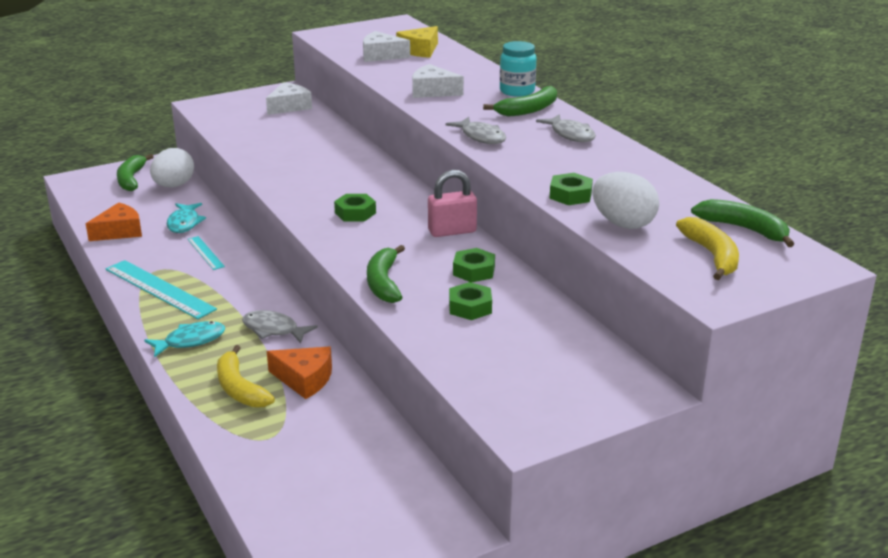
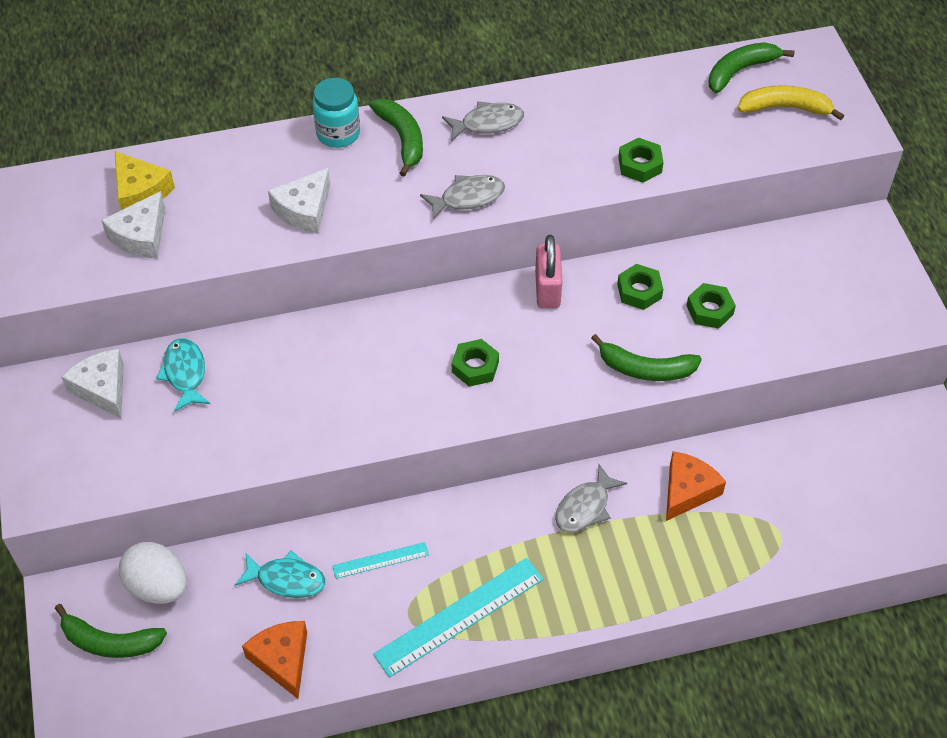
camera: 75 degrees left, 25 degrees up
(190, 341) = (589, 589): turquoise fish -> turquoise fish (185, 374)
(239, 388) = (692, 550): yellow banana -> none
(623, 224) = (711, 146): white egg -> none

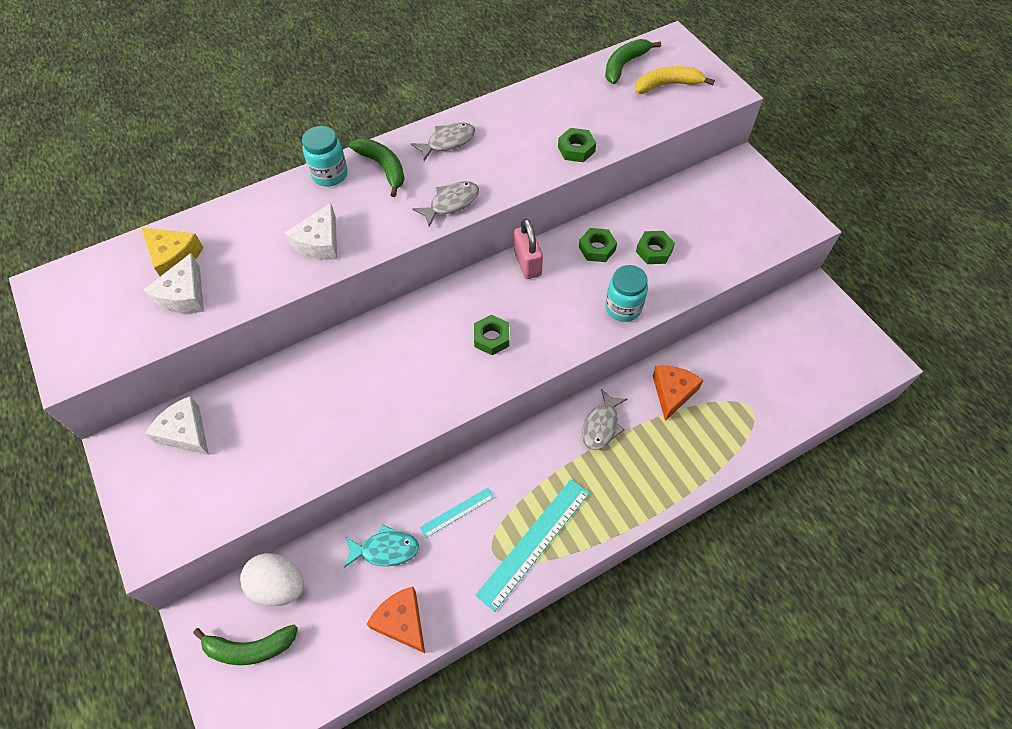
camera: 15 degrees left, 5 degrees up
(185, 374) = (254, 402): turquoise fish -> none
(645, 369) = (623, 308): green banana -> turquoise jar

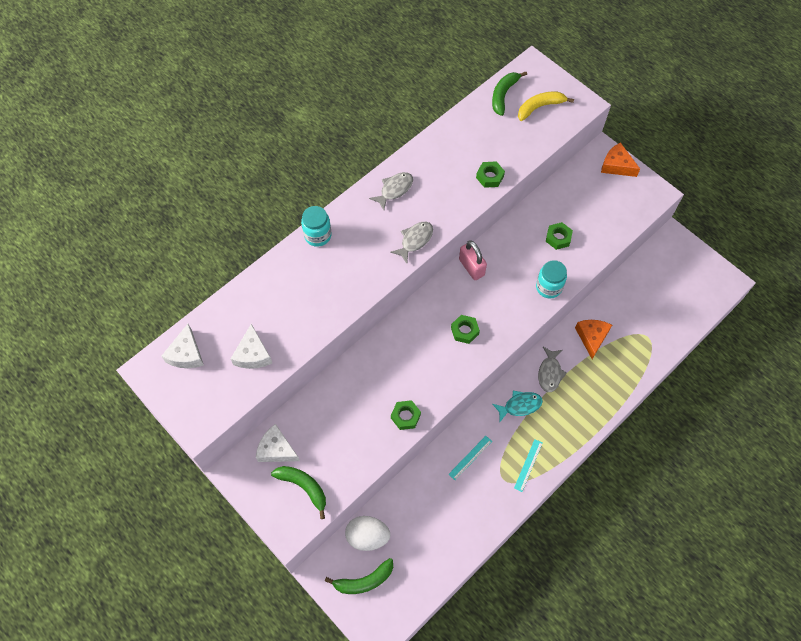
camera: 15 degrees left, 5 degrees up
(174, 257) = (232, 327): yellow cheese -> none
(320, 242) = (332, 292): white cheese -> white cheese (186, 354)
(383, 168) = (355, 221): green banana -> green banana (303, 487)
(385, 550) = (430, 495): turquoise fish -> turquoise fish (520, 406)
(402, 621) = (458, 538): orange cheese -> orange cheese (616, 165)
(534, 542) = (528, 465): turquoise ruler -> turquoise ruler, size x0.53
(597, 248) = (517, 244): green nut -> green nut (405, 416)

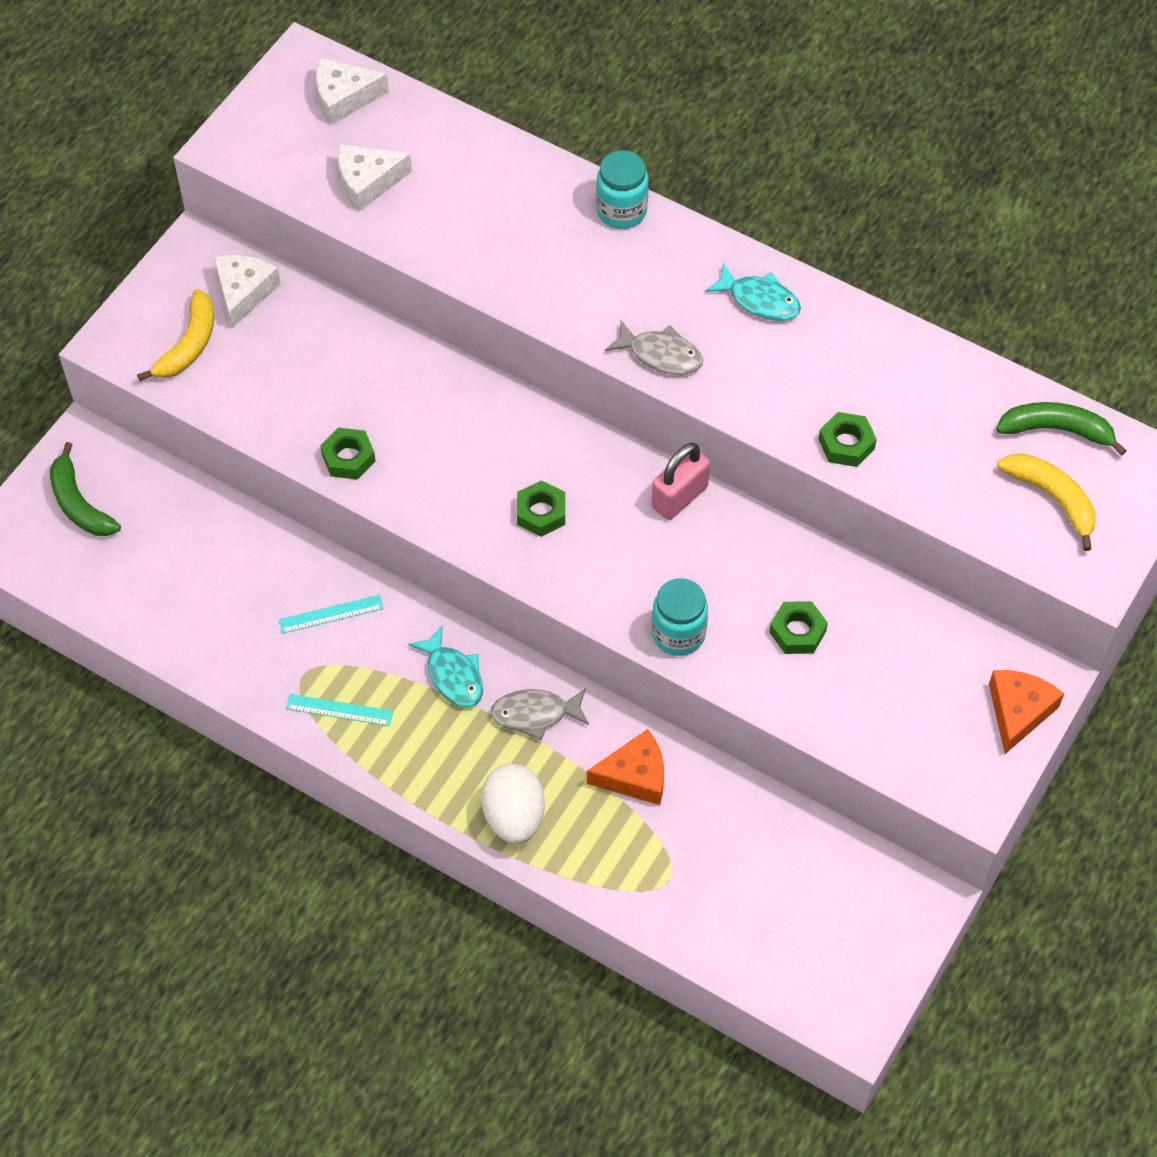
camera: 75 degrees right, 5 degrees down
(303, 487) = (189, 345): green banana -> yellow banana
(367, 536) = (154, 491): white egg -> white egg (514, 816)
(394, 190) = (759, 300): grey fish -> turquoise fish
(470, 457) = (331, 614): turquoise ruler -> turquoise ruler turned 45 degrees counterclockwise

